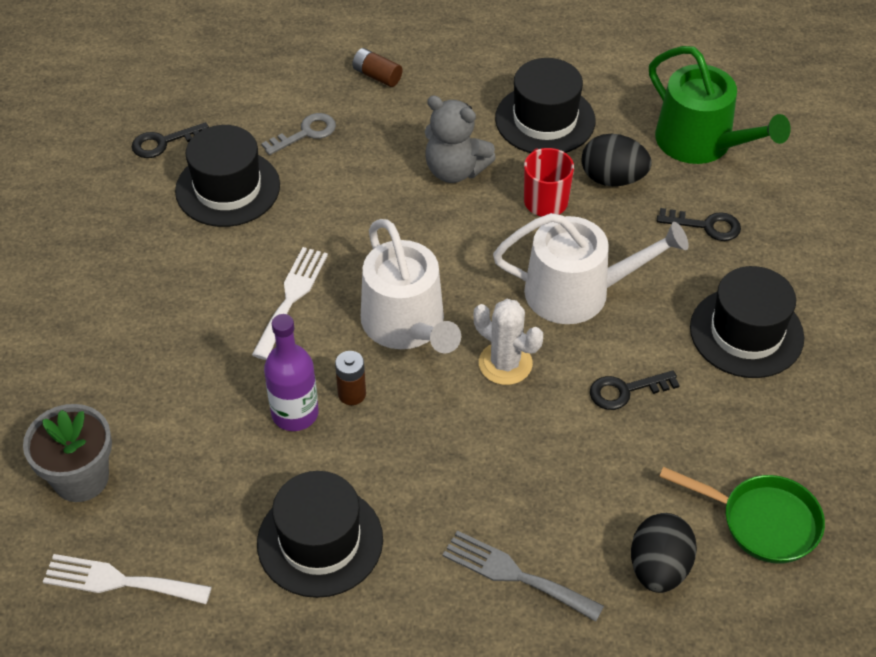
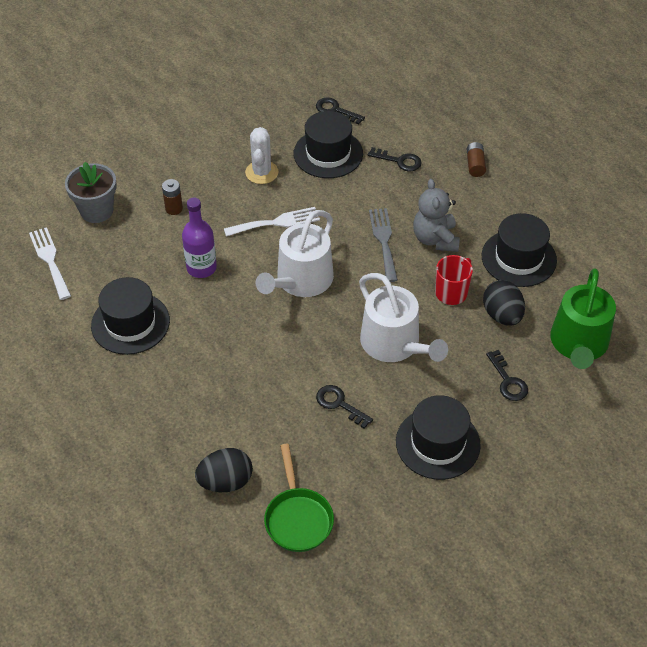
camera: 55 degrees right, 0 degrees up
(306, 133) = (399, 161): grey key -> black key
(352, 394) = (233, 284): brown battery -> brown battery (174, 209)
(505, 363) = (311, 338): white cactus -> white cactus (262, 172)
(515, 575) = (171, 417): grey fork -> grey fork (383, 241)

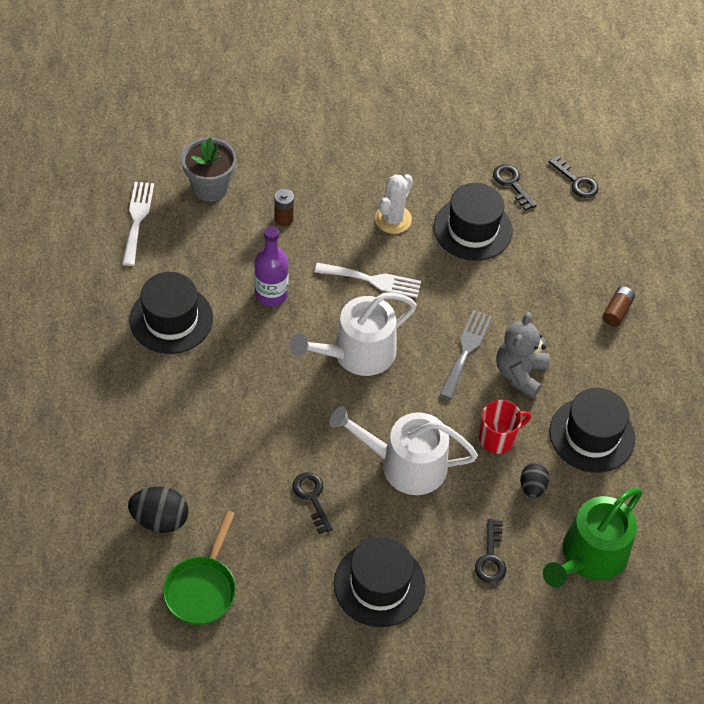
camera: 25 degrees right, 5 degrees up
(394, 344) = (405, 464): white watering can -> white watering can turned 105 degrees clockwise
(399, 161) = (540, 270): black key -> black key (576, 181)
(502, 315) = (532, 487): black egg -> black egg, size x0.65

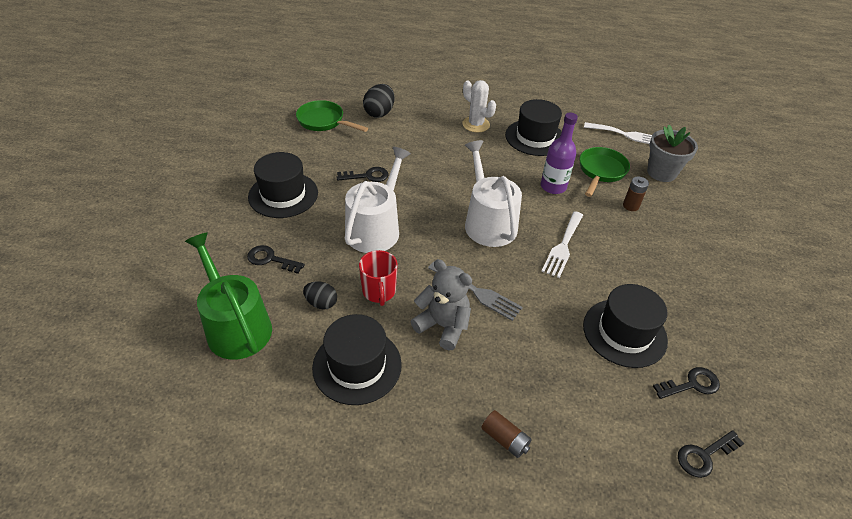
camera: 105 degrees right, 10 degrees down
(226, 247) = (601, 171): none -> green pan
(393, 219) = (634, 274): white cactus -> white cactus (476, 124)

